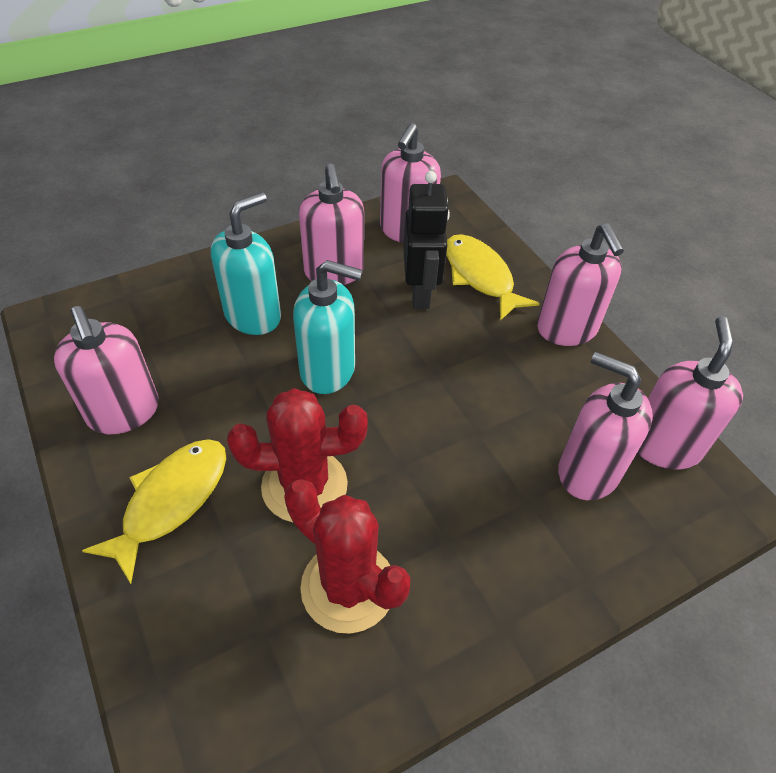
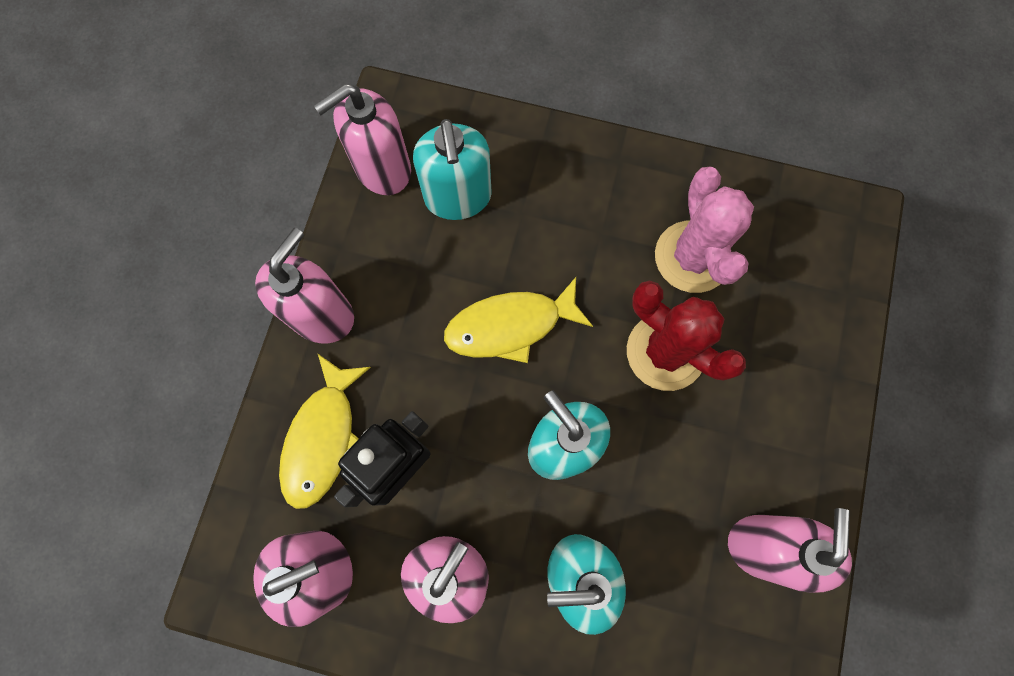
camera: 135 degrees left, 25 degrees up
(171, 501) = (772, 419): yellow fish -> yellow fish (510, 325)
(348, 587) = (692, 257): red cactus -> pink cactus
(587, 471) = (458, 197): pink soap dispenser -> turquoise soap dispenser

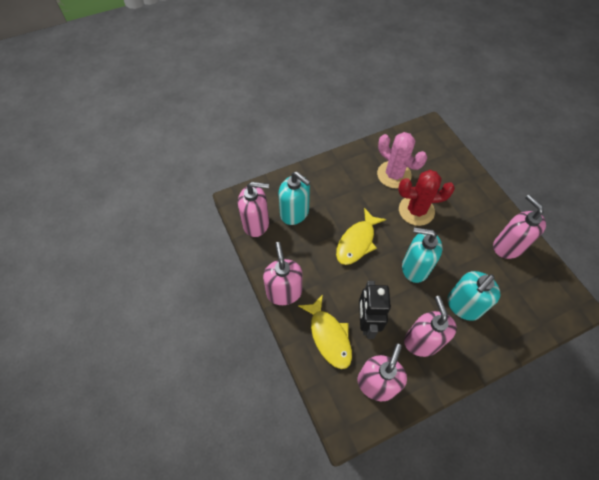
camera: 40 degrees left, 15 degrees down
(382, 169) = (256, 224): pink soap dispenser -> pink soap dispenser turned 105 degrees counterclockwise

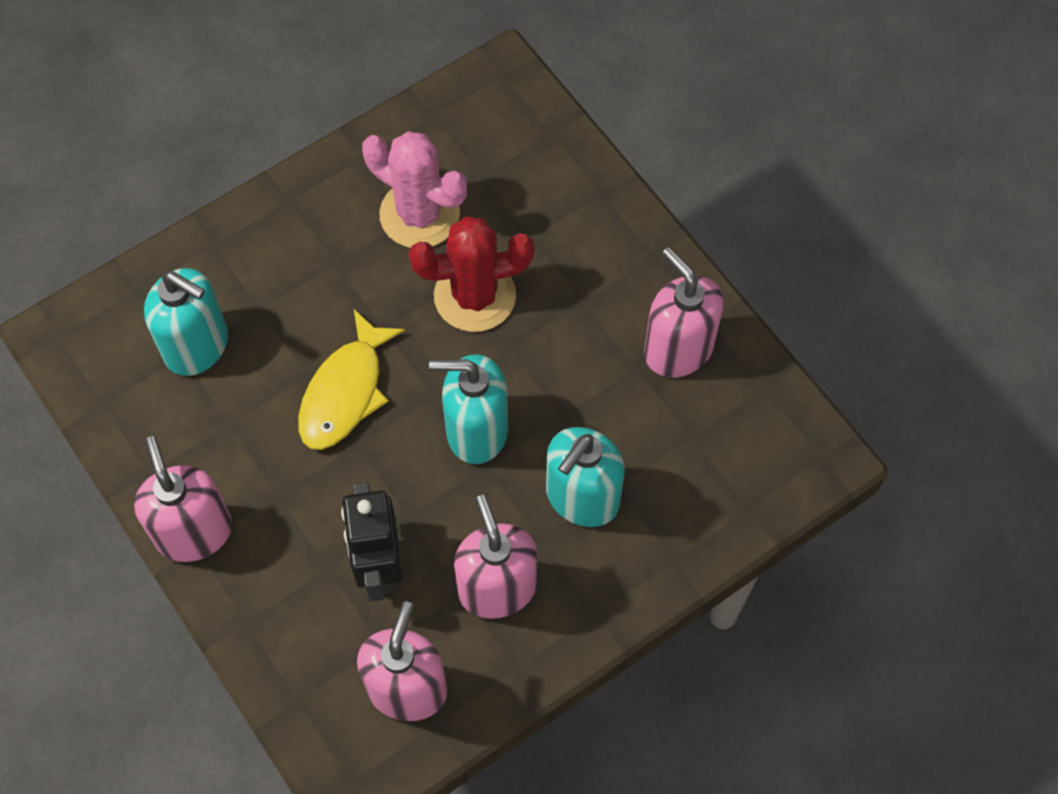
camera: 10 degrees left, 5 degrees up
(256, 224) = (111, 385): pink soap dispenser -> none
(329, 336) = (300, 609): yellow fish -> none

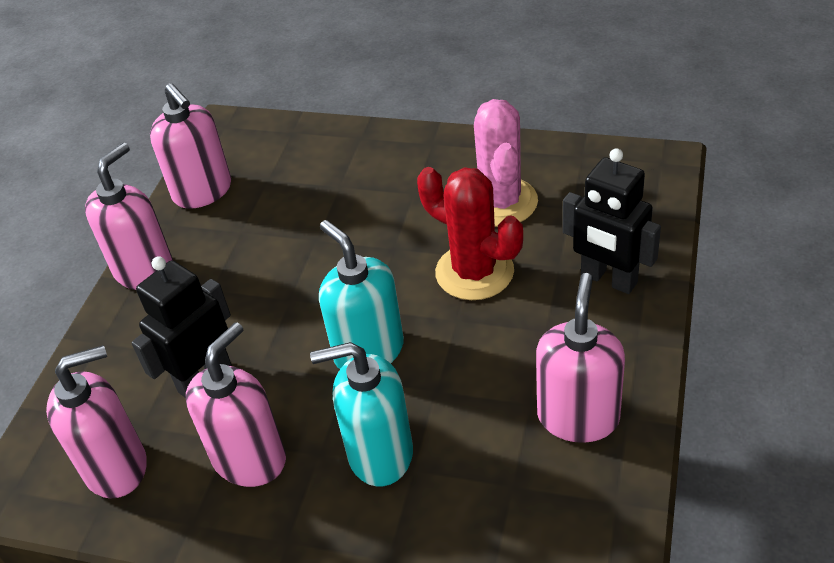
camera: 55 degrees right, 20 degrees down
(137, 417) = (203, 191): none -> pink soap dispenser
(197, 346) = (281, 180): turquoise soap dispenser -> none
(345, 391) = (324, 265): yellow fish -> none
(579, 219) = (608, 279): none -> black robot

